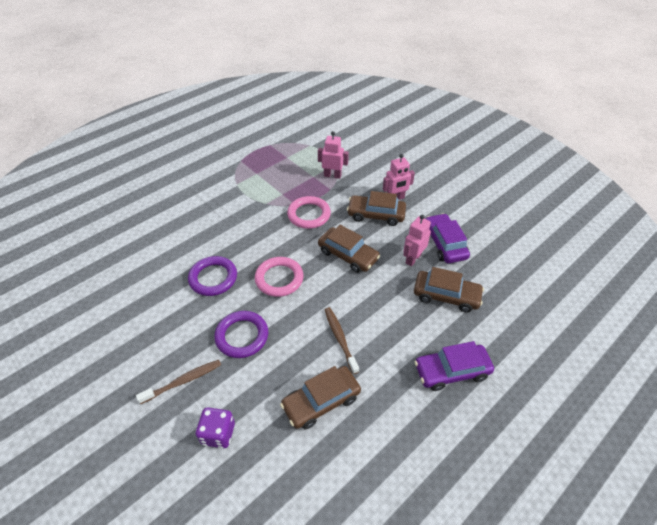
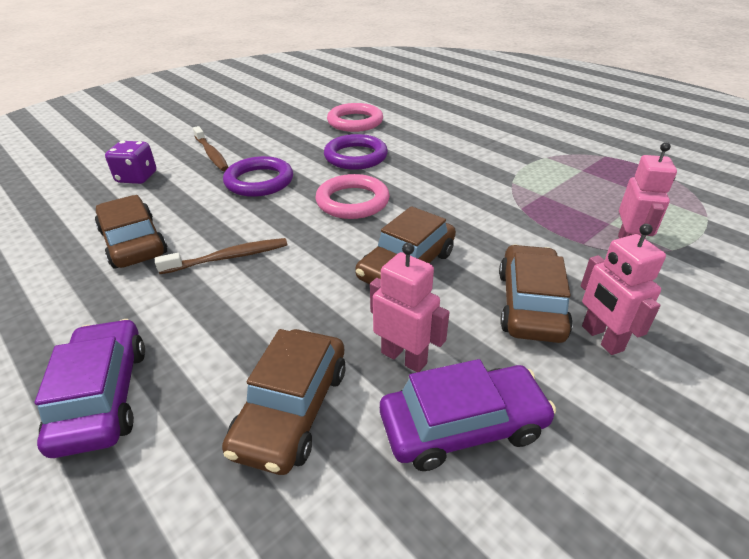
camera: 90 degrees right, 10 degrees down
(309, 215) = (500, 222): pink ring -> pink ring (355, 122)

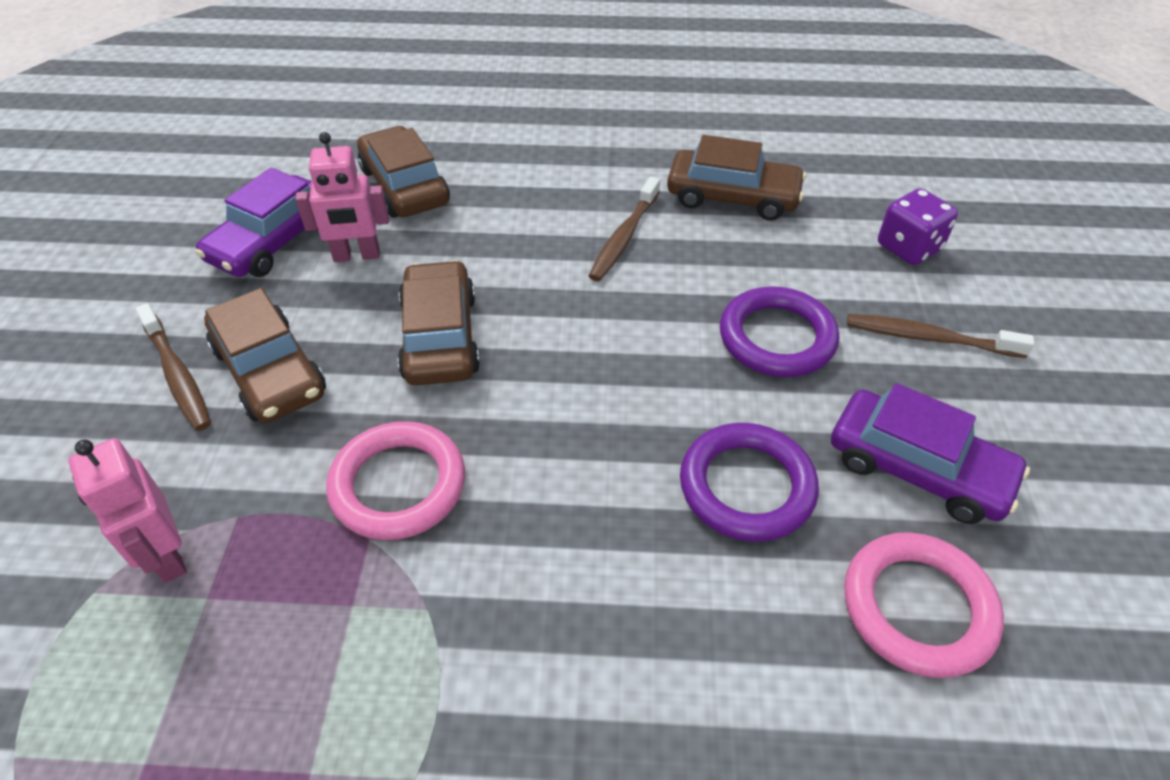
camera: 135 degrees right, 10 degrees up
(102, 396) = (535, 129): purple car -> purple car (918, 468)
(352, 201) = (614, 386): pink ring -> pink ring (398, 485)
(601, 338) = (177, 375): pink robot -> brown toothbrush

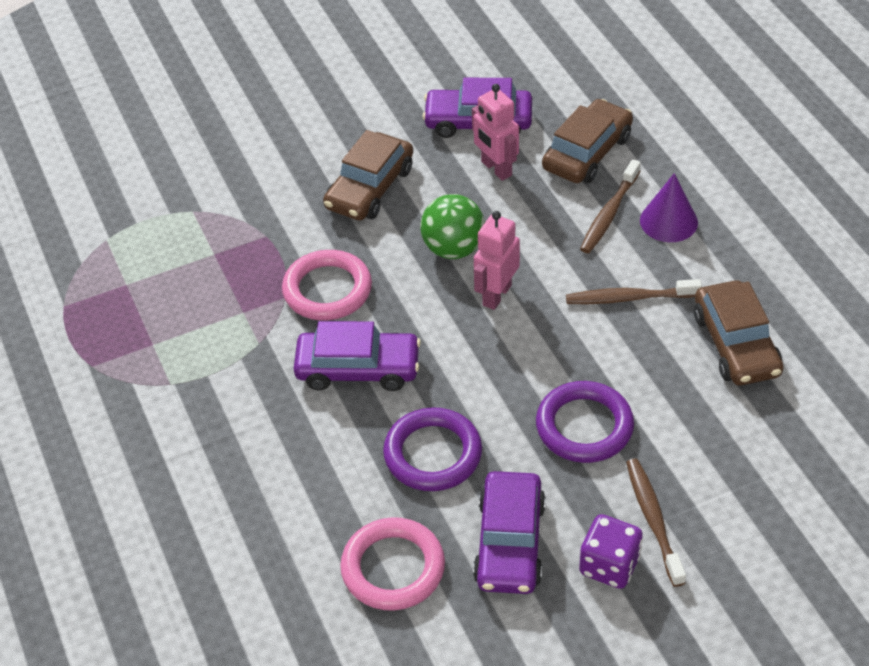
camera: 65 degrees right, 0 degrees up
(166, 556) = (227, 224): pink robot -> pink robot (496, 295)
(177, 375) = (339, 152): brown toothbrush -> brown toothbrush (609, 214)
(440, 337) = (453, 249): brown car -> green ball
(546, 174) = (668, 221): none -> purple cone
(559, 507) = (358, 369): none -> purple car
(908, 248) = (761, 480): purple dice -> purple dice (609, 565)

